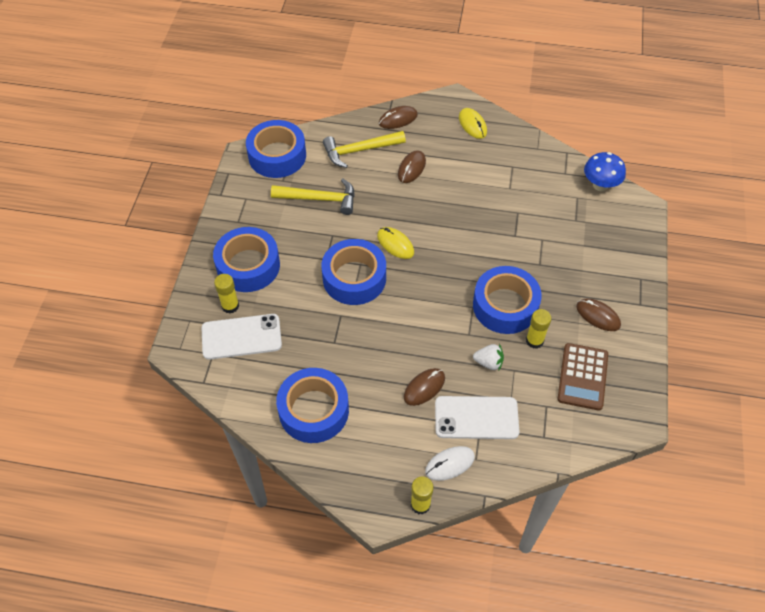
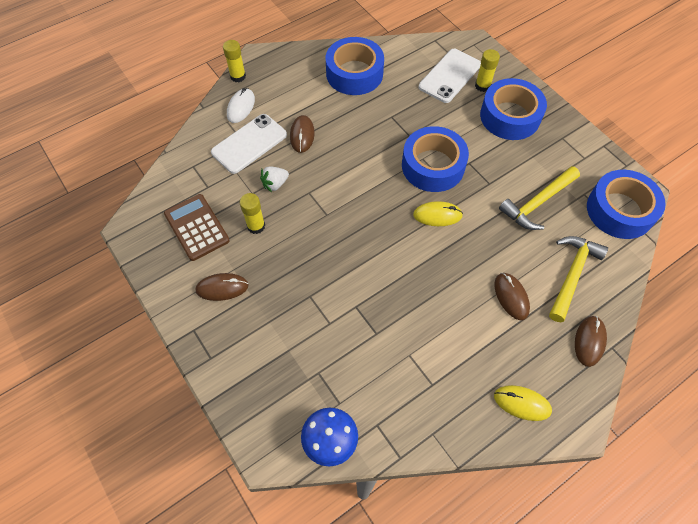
camera: 135 degrees right, 5 degrees up
(505, 306) = (303, 235): blue tape -> none

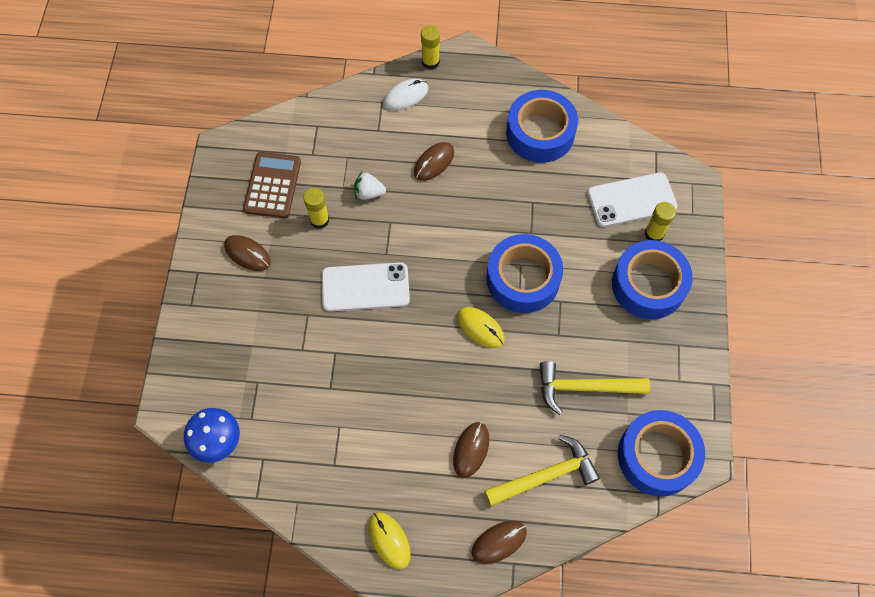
camera: 40 degrees right, 5 degrees up
(249, 143) = (381, 138): white phone -> white phone (365, 287)

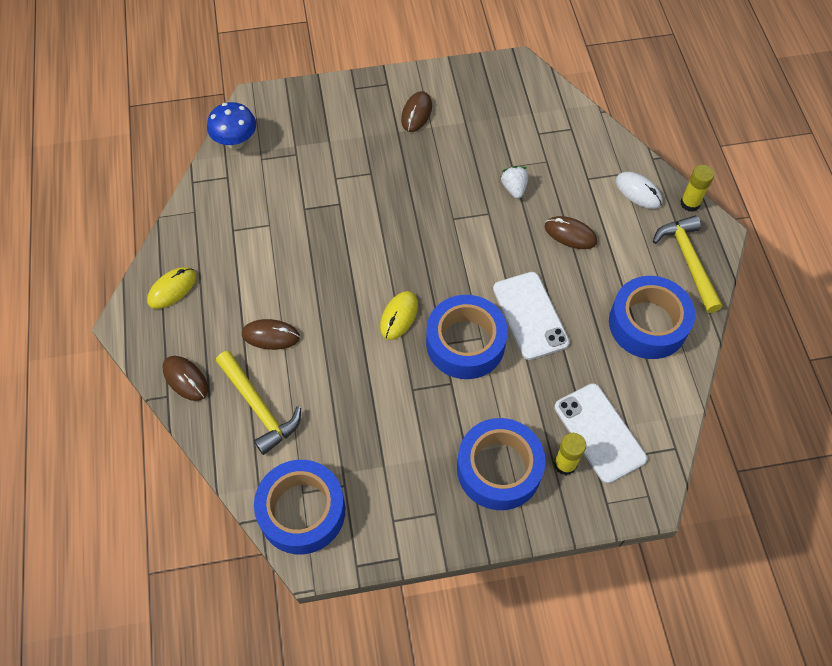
camera: 75 degrees right, 5 degrees down
(272, 185) = (493, 112): brown calculator -> none
(319, 220) = (470, 157): yellow glue stick -> none
(365, 287) = (412, 210): white phone -> white phone (530, 315)
(584, 387) = (360, 425): yellow hammer -> yellow hammer (688, 261)

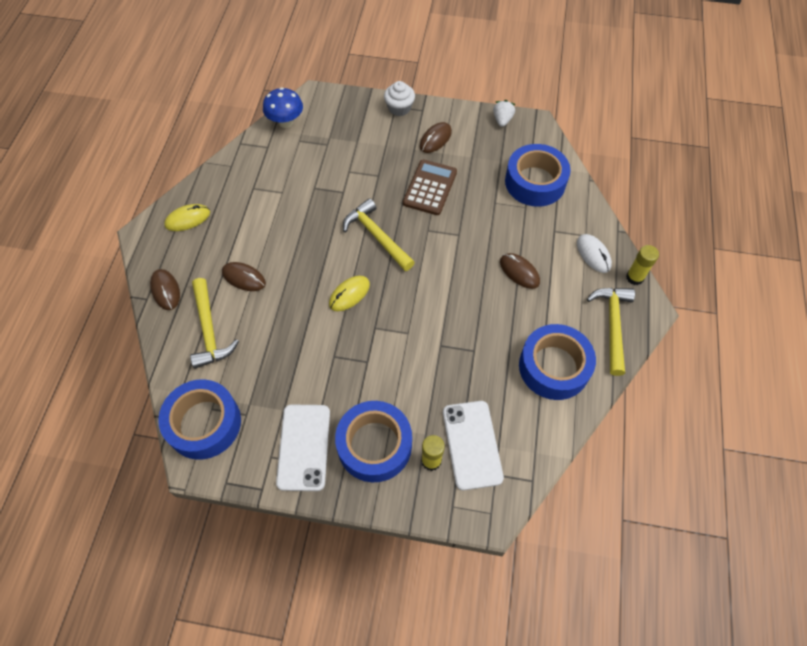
camera: 20 degrees right, 0 degrees up
(360, 88) = (399, 108): none -> white cupcake
(400, 242) = (377, 236): none -> yellow hammer
(434, 170) = (430, 188): none -> brown calculator
(465, 343) = (393, 333): blue tape -> blue tape (535, 182)
(514, 188) = (488, 221): white strawberry -> white strawberry (502, 120)
(530, 315) = (456, 328): white phone -> white phone (304, 447)

